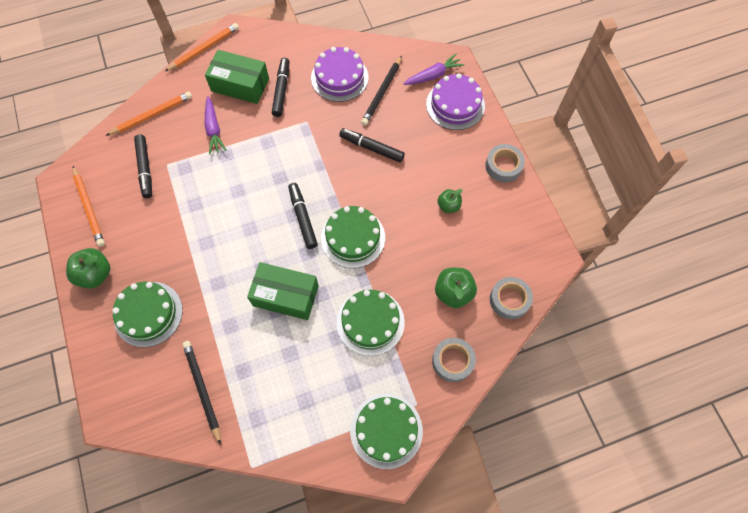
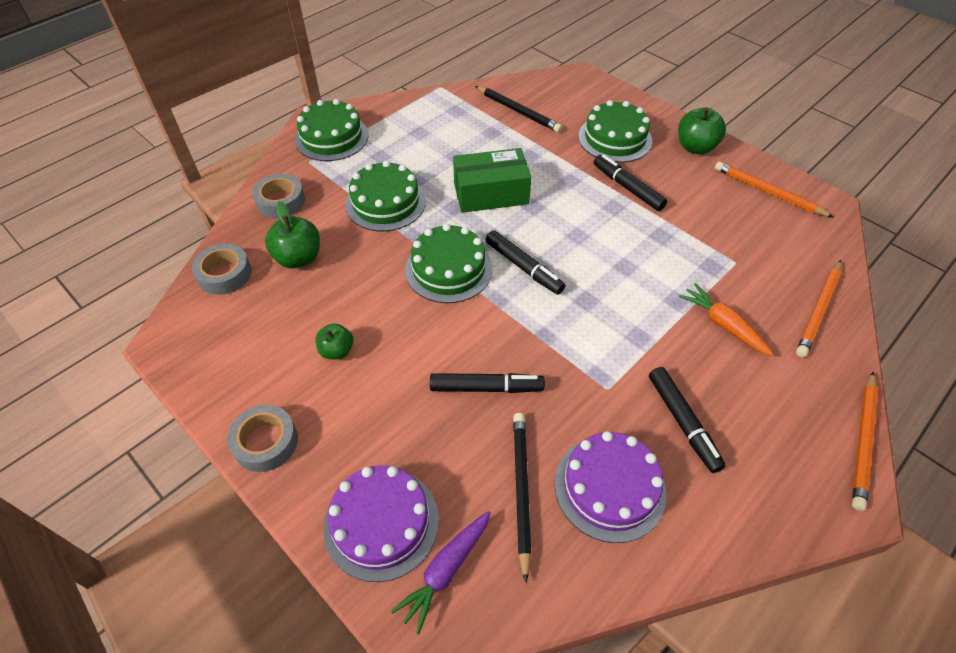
camera: 155 degrees right, 15 degrees down
(145, 169) = (754, 248): black marker -> black marker (627, 188)
(214, 129) = (723, 324): purple carrot -> orange carrot
(240, 85) = (750, 404): green box -> none

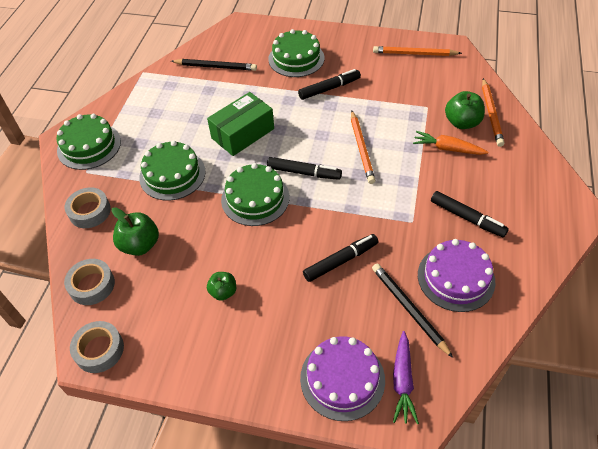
camera: 30 degrees left, 0 degrees up
(266, 442) = (225, 378): grey tape -> grey tape (99, 350)
(627, 188) = (329, 88): black marker -> black marker turned 135 degrees clockwise
(695, 147) = (351, 43): green apple -> green apple (462, 122)
(863, 441) = (562, 177): orange pencil -> orange pencil (361, 148)

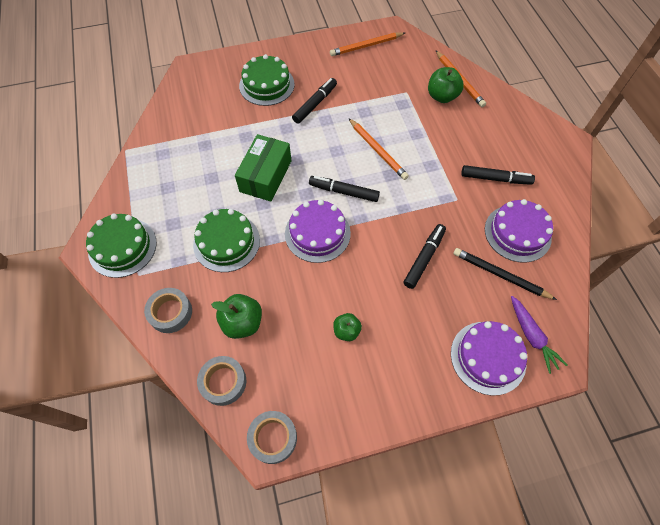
camera: 30 degrees left, 10 degrees up
(216, 67) = (196, 119): black pencil -> none
(255, 198) = (317, 233): green cake -> purple cake
(304, 172) = (344, 192): black marker -> black marker turned 150 degrees counterclockwise
(447, 148) = (445, 124): orange carrot -> none

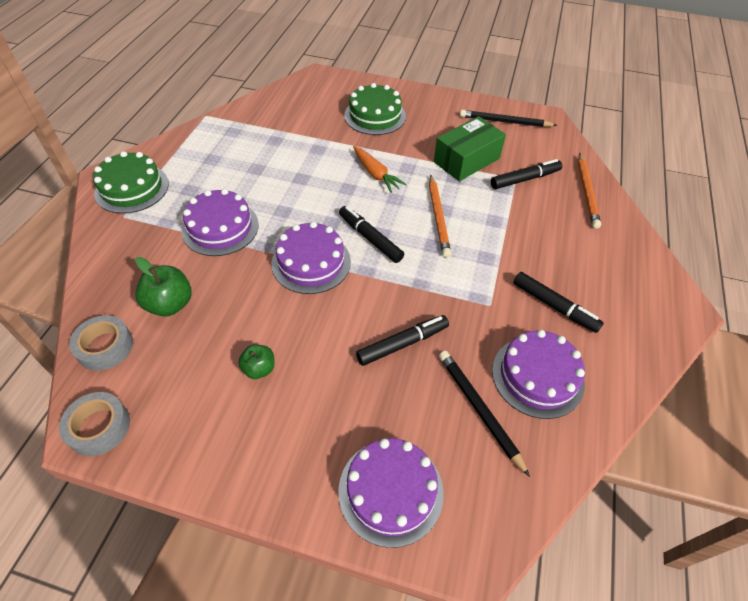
camera: 30 degrees right, 10 degrees down
(170, 312) = (119, 261): grey tape -> none
(226, 242) = (220, 227): green cake -> purple cake
(265, 176) = (306, 189): green box -> green box (466, 160)
(307, 137) = (376, 174): none -> orange carrot
(315, 104) = (408, 150): black marker -> black marker (525, 179)
(366, 46) = (504, 122): orange pencil -> black pencil
(442, 96) = (553, 199): green apple -> none
(532, 336) = (465, 501): purple carrot -> none

